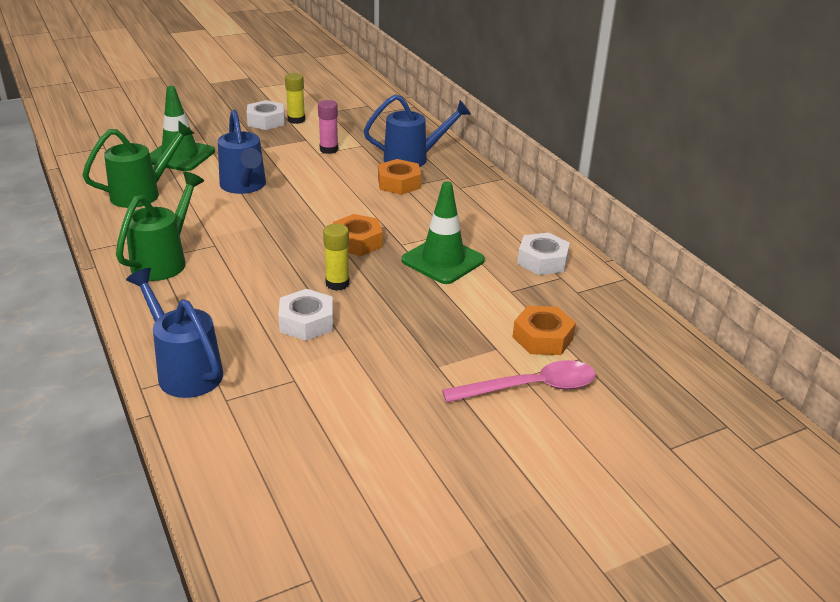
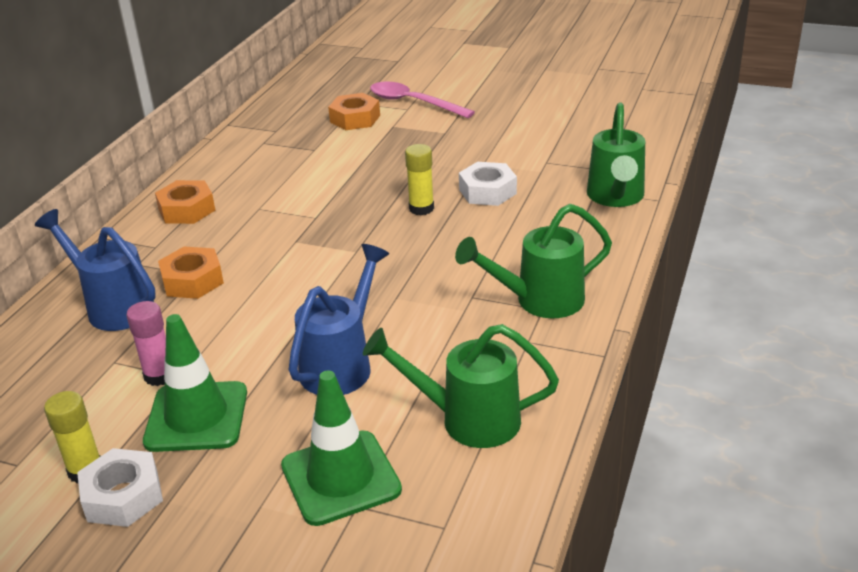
camera: 130 degrees left, 0 degrees up
(185, 370) = (615, 197): blue watering can -> green watering can
(357, 242) = (345, 236): orange nut -> orange nut (186, 210)
(443, 260) = (312, 189): green traffic cone -> green traffic cone (196, 417)
(542, 261) = (248, 157): white nut -> none

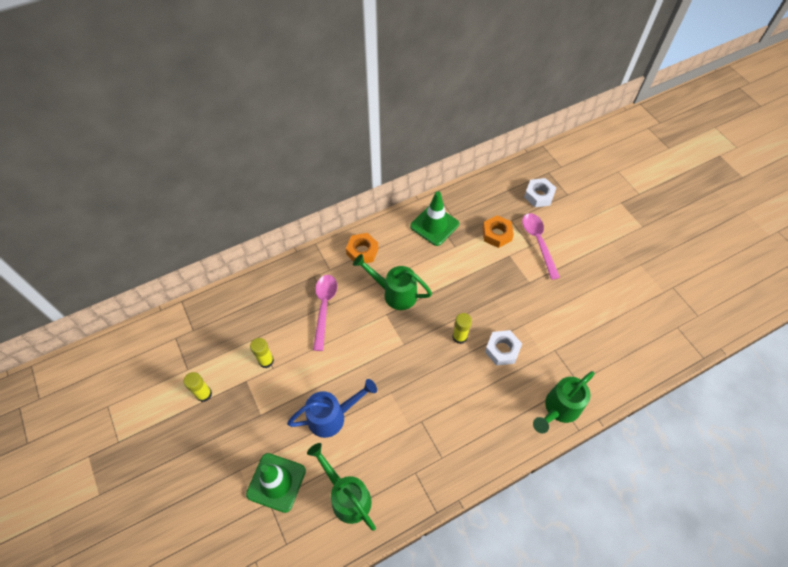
camera: 40 degrees right, 25 degrees up
(113, 306) = (284, 299): blue watering can -> none
(123, 496) = (204, 420): white nut -> white nut (539, 195)
(159, 376) = (266, 361): pink glue stick -> yellow glue stick
(192, 281) = (324, 307): orange nut -> pink spoon
(196, 417) = (259, 398): green traffic cone -> green traffic cone (434, 225)
(539, 301) = (446, 451): green watering can -> green watering can (395, 293)

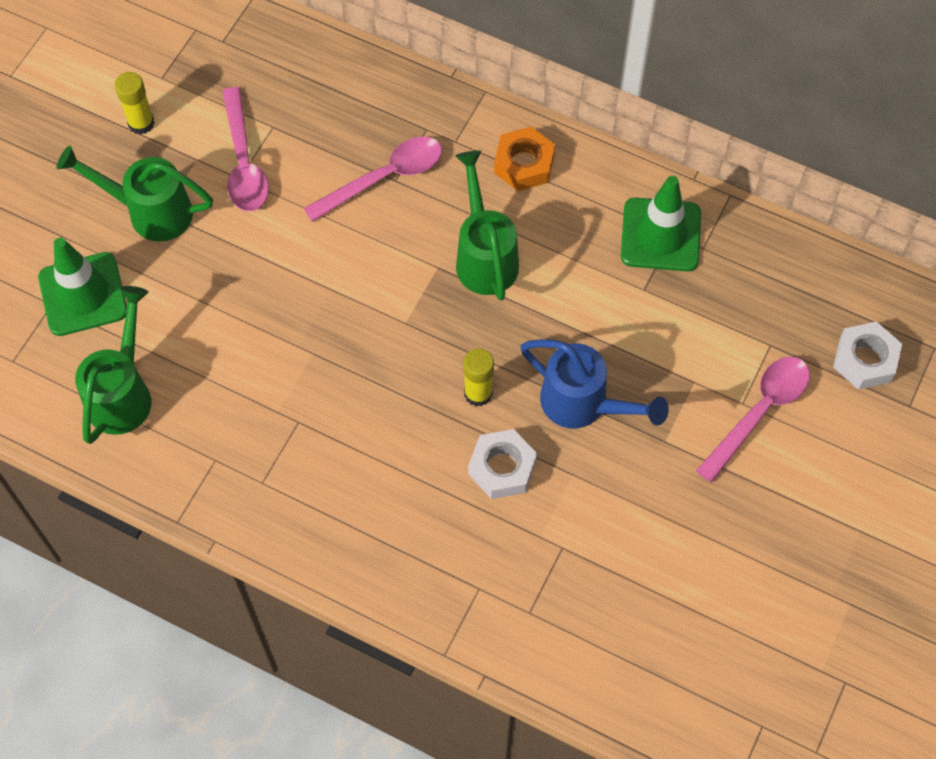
camera: 55 degrees right, 5 degrees up
(266, 361) = (244, 162): yellow glue stick -> pink spoon
(332, 416) = (222, 301): blue watering can -> blue watering can (583, 404)
(497, 234) = (722, 338): orange nut -> none
(559, 409) = (459, 607): green watering can -> green watering can (150, 212)

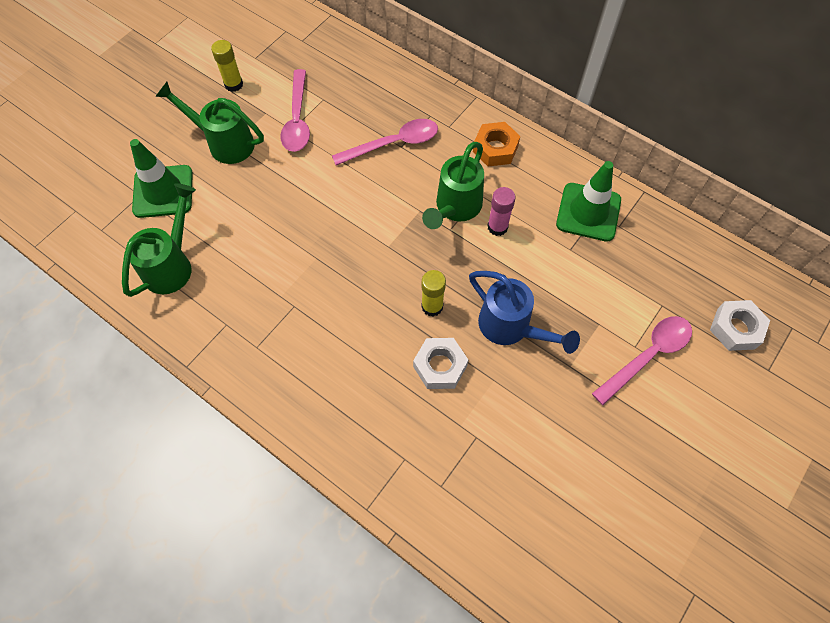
camera: 10 degrees right, 0 degrees up
(484, 256) = (455, 208): green watering can -> green watering can turned 150 degrees counterclockwise
(544, 274) = (497, 227): none -> pink glue stick

